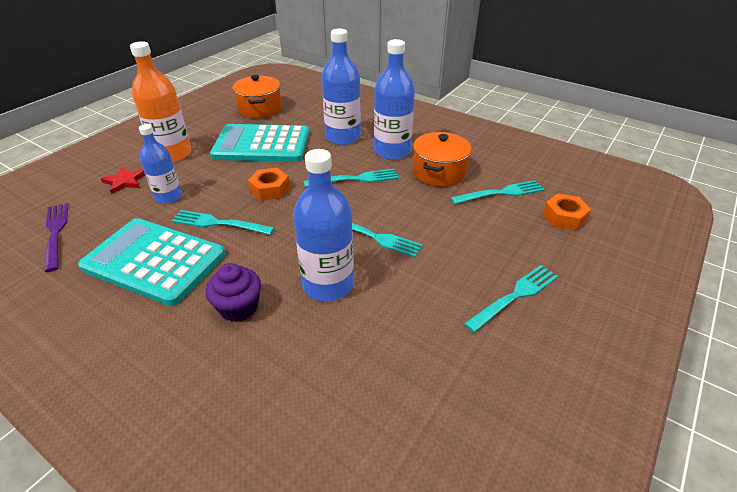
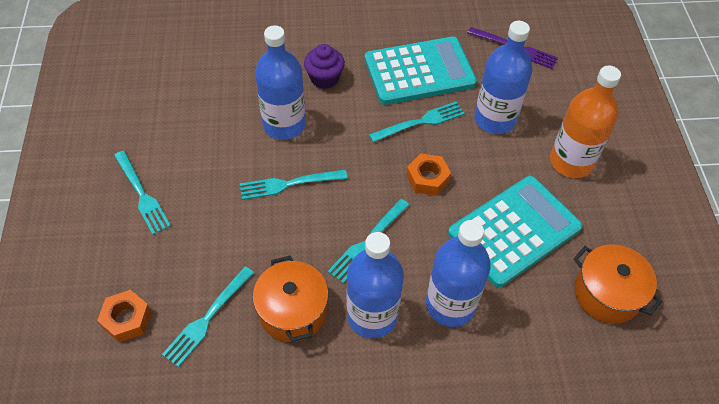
camera: 140 degrees right, 15 degrees up
(125, 181) = (552, 110): red star -> none
(168, 197) = (494, 119): blue bottle -> blue bottle, size x1.57
(514, 296) = (142, 194): turquoise fork -> turquoise fork turned 45 degrees counterclockwise

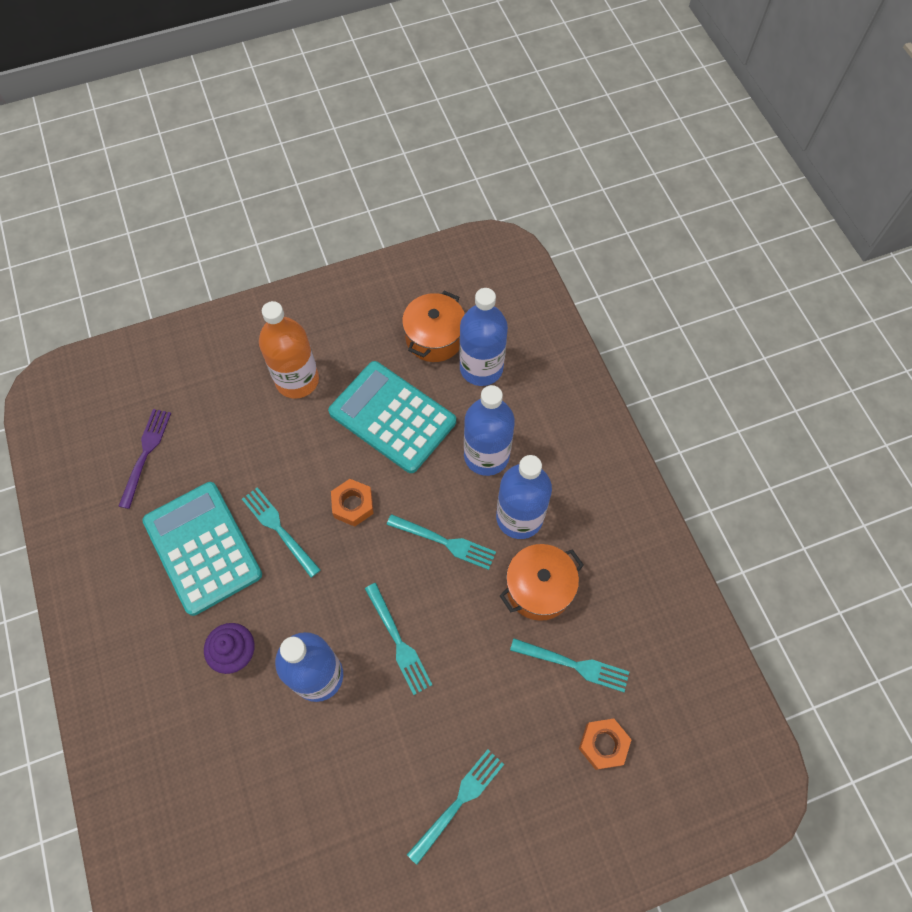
camera: 105 degrees left, 10 degrees up
(494, 119) = (258, 457): blue bottle -> blue bottle (481, 368)

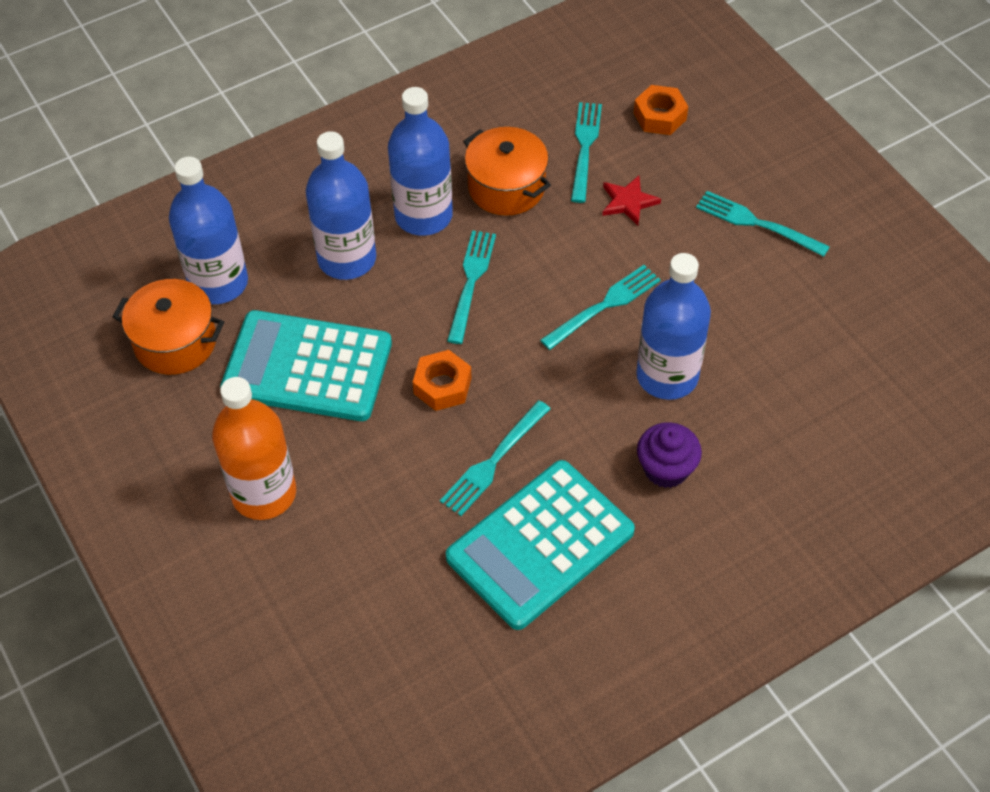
camera: 100 degrees left, 10 degrees down
(145, 454) = (415, 662): purple fork -> none
(392, 417) = (307, 367): turquoise calculator -> turquoise calculator turned 75 degrees clockwise
(504, 689) = (628, 202): none -> red star

